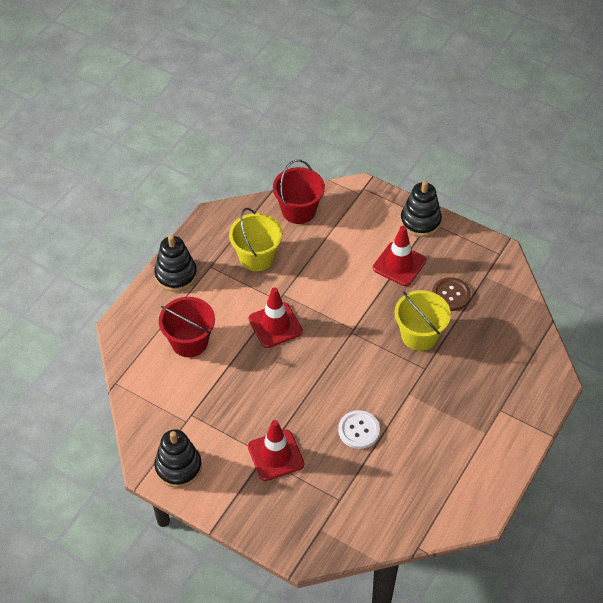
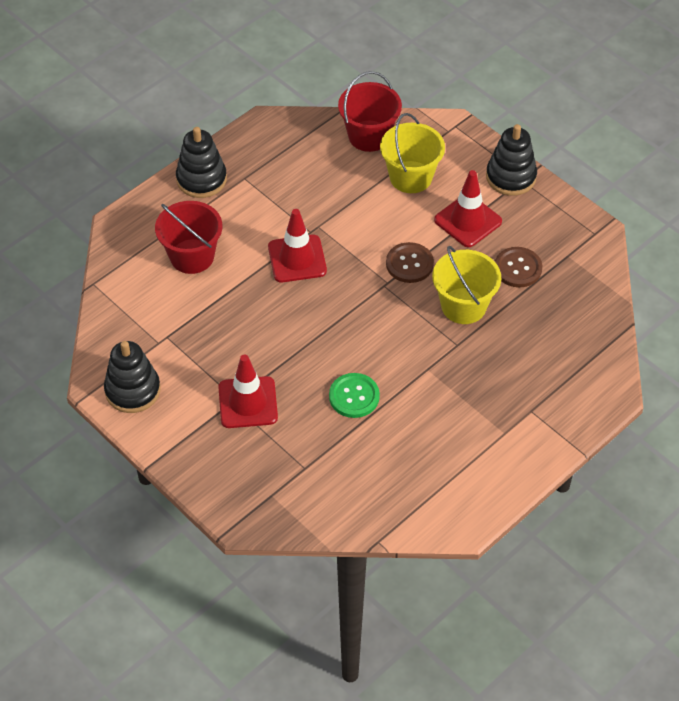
camera: 15 degrees right, 0 degrees up
(256, 257) = (301, 178): yellow bucket -> yellow bucket (411, 177)
(359, 430) = (354, 396): white button -> green button
(365, 310) = (409, 264): none -> brown button

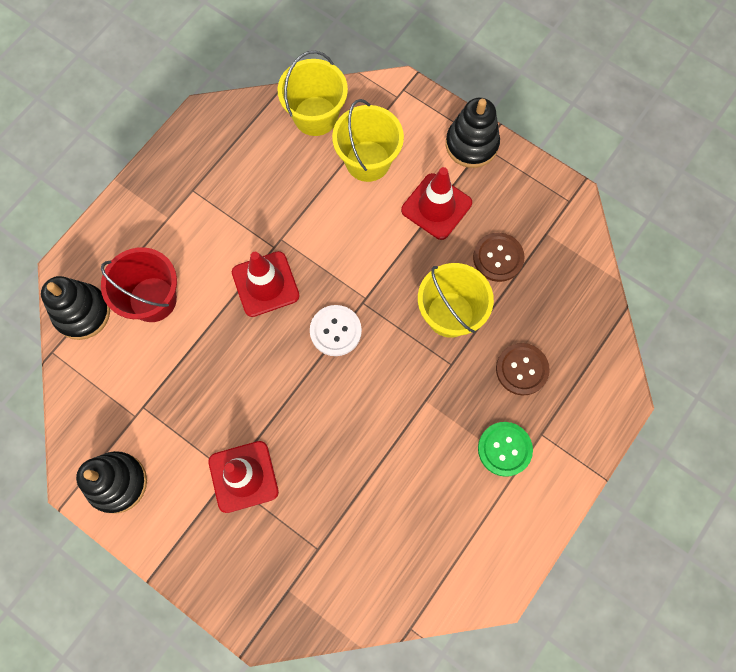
camera: 10 degrees left, 20 degrees up
(201, 179) = (147, 199): black stacking toy -> black stacking toy (82, 313)
(354, 304) = (335, 331): none -> white button
(354, 396) = (354, 449): green button -> green button (504, 449)
(369, 136) = (315, 116): red bucket -> yellow bucket
(409, 264) = (384, 271): brown button -> brown button (522, 369)

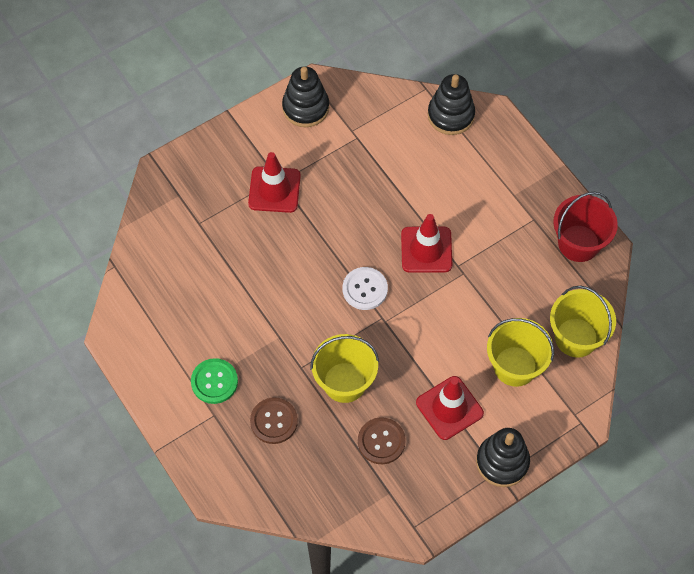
camera: 110 degrees right, 10 degrees down
(153, 299) = (444, 166): red bucket -> red bucket (578, 243)

